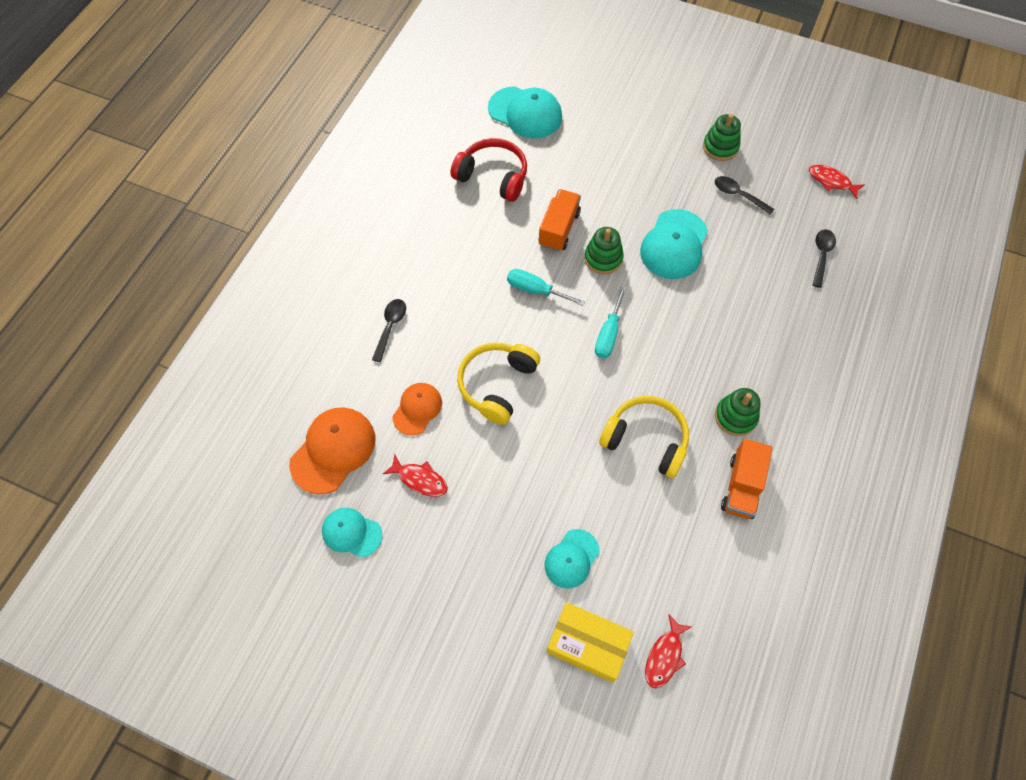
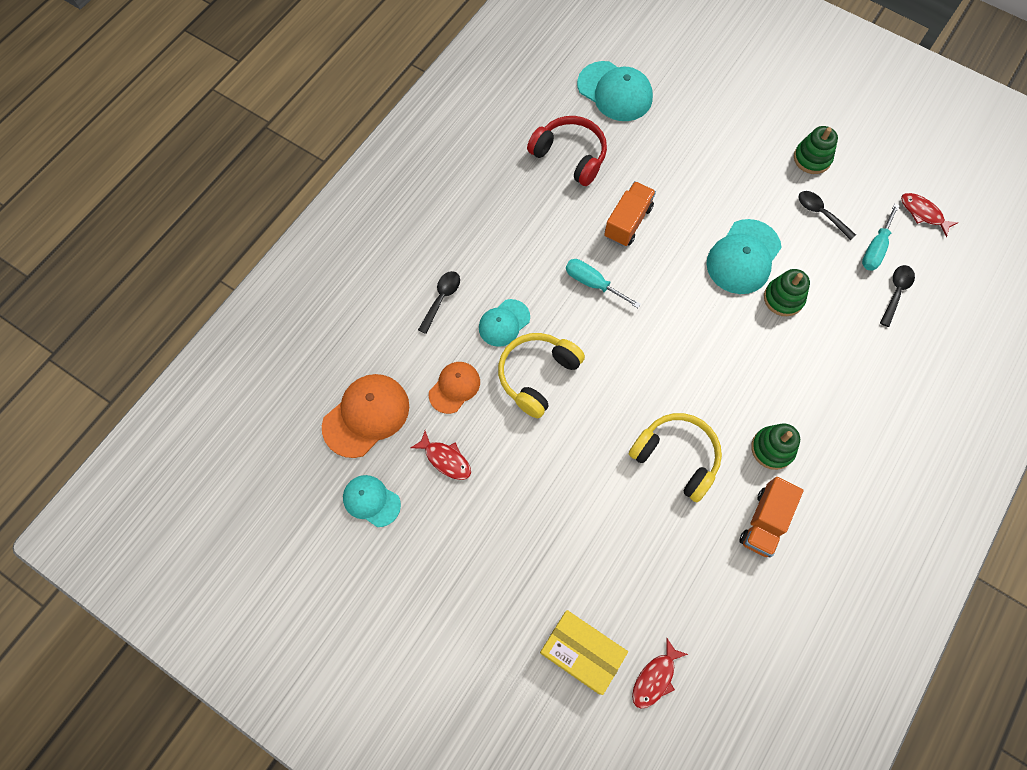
camera: 10 degrees right, 5 degrees up
(571, 558) = (581, 564): turquoise cap -> turquoise cap (504, 323)
(603, 258) = (667, 260): green stacking toy -> green stacking toy (783, 298)
(608, 334) = (658, 341): turquoise screwdriver -> turquoise screwdriver (875, 248)

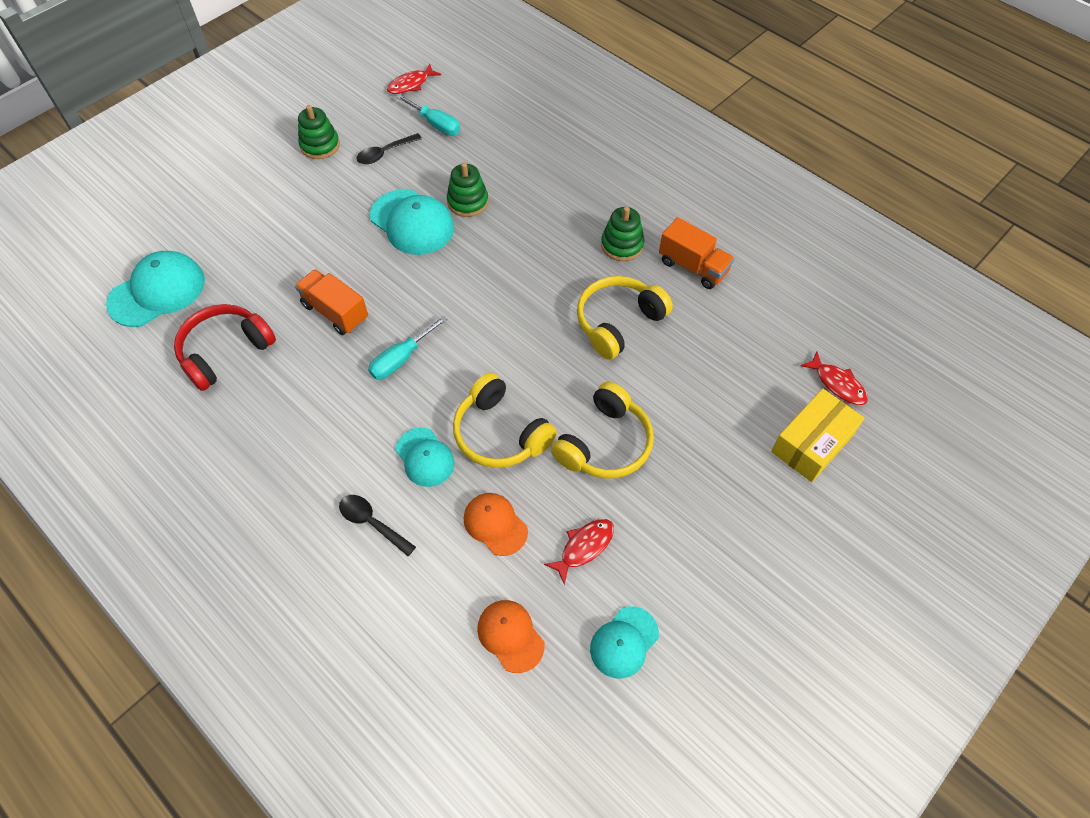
camera: 80 degrees left, 10 degrees down
(366, 416) = (510, 636): orange cap -> orange cap, size x0.62
(544, 462) = (604, 443): none -> yellow headphones
(896, 292) = (485, 122): black spoon -> none

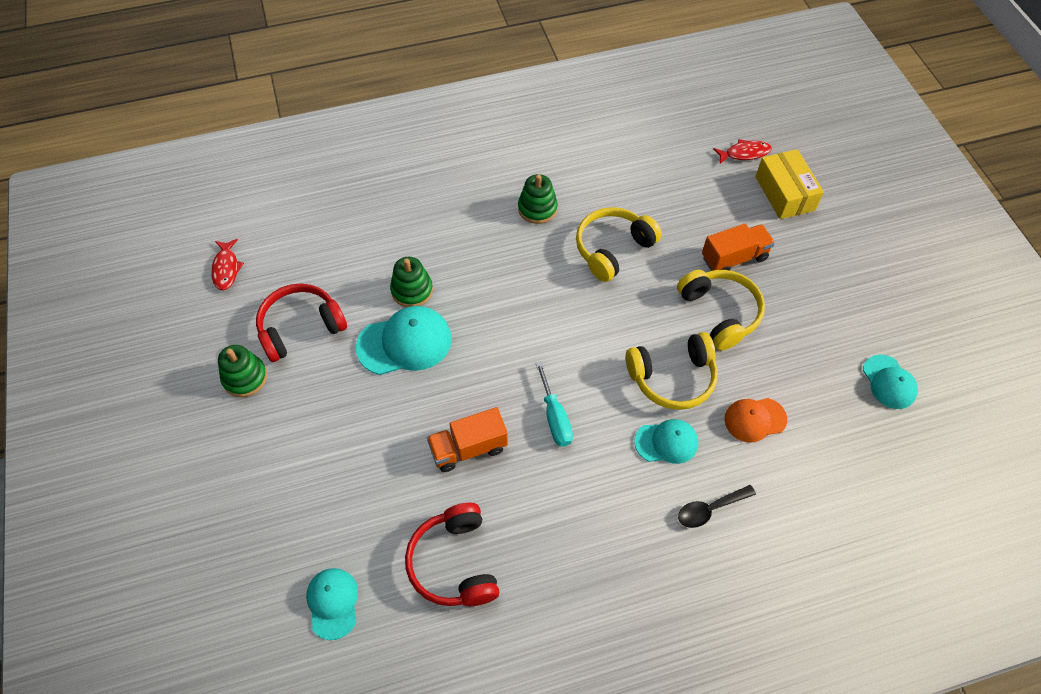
camera: 60 degrees left, 0 degrees up
(157, 292) = (333, 603): turquoise cap -> turquoise cap, size x0.62
(385, 153) = (301, 328): black spoon -> red headphones
(436, 124) = (297, 272): turquoise screwdriver -> none
(510, 636) = (854, 452): orange cap -> none
(584, 547) = (802, 370): red fish -> none
(618, 322) = (613, 249): yellow headphones -> yellow headphones turned 60 degrees clockwise
(693, 267) = (589, 176): orange truck -> orange truck (734, 258)

